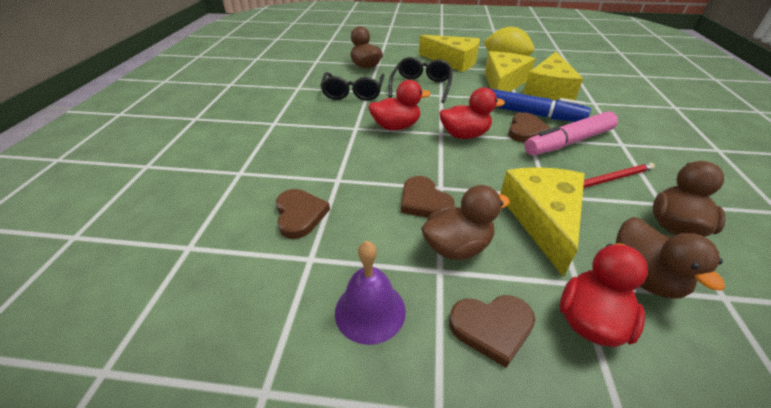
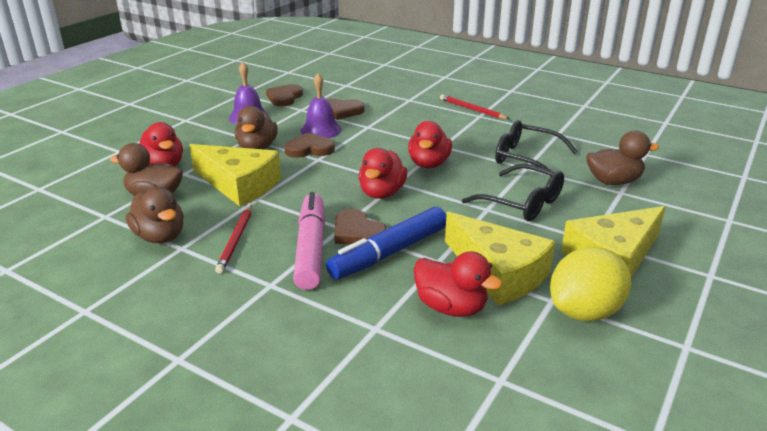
camera: 115 degrees right, 10 degrees down
(258, 129) = (472, 109): none -> red pencil
(369, 211) = (321, 130): none -> purple bell
(492, 328) = (199, 140): brown heart -> brown heart (284, 98)
(548, 89) = (451, 307): yellow cheese -> red duck

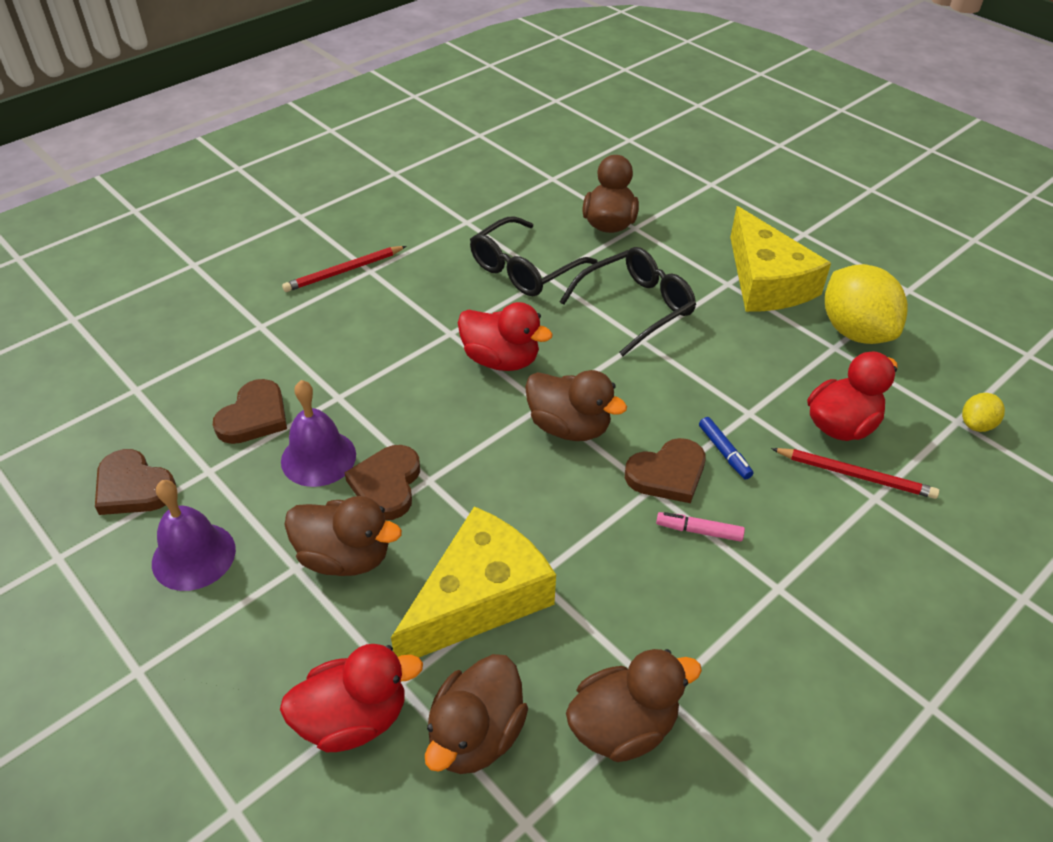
camera: 75 degrees left, 15 degrees up
(236, 240) = (658, 618): red pencil -> red pencil (855, 475)
(310, 249) = (699, 531): pink marker -> pink marker, size x0.43
(382, 193) = (569, 427): red duck -> brown duck
(390, 253) = (724, 452): blue marker -> blue marker, size x0.43
(498, 272) = (780, 370): yellow cheese -> none
(503, 393) = (976, 425): none -> yellow lemon

